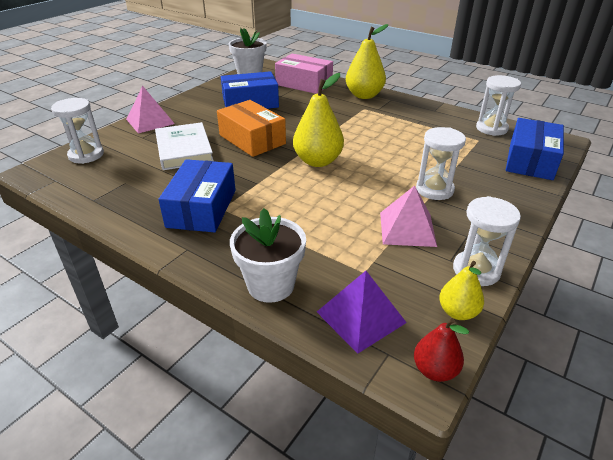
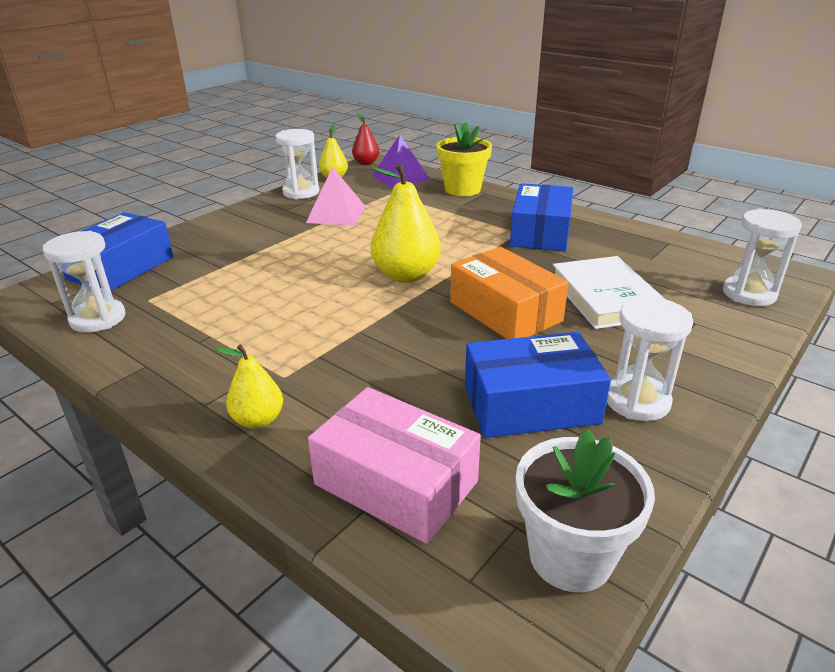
camera: 175 degrees left, 5 degrees down
(150, 121) = (714, 357): pink pyramid -> none
(271, 285) = (462, 189): white flower pot -> yellow flower pot
(364, 95) = (258, 420): yellow pear -> yellow pear, size x0.57
(434, 190) = (280, 241): white hourglass -> white hourglass (637, 401)

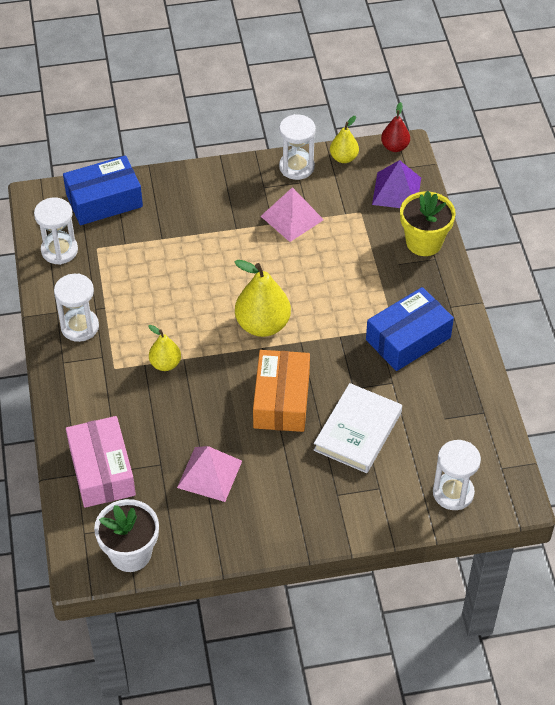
camera: 40 degrees right, 20 degrees up
(258, 420) = (78, 391): yellow pear -> yellow pear (165, 364)
(531, 404) = (209, 474): blue box -> pink pyramid
(637, 401) = (263, 510): white hourglass -> white hourglass (80, 327)

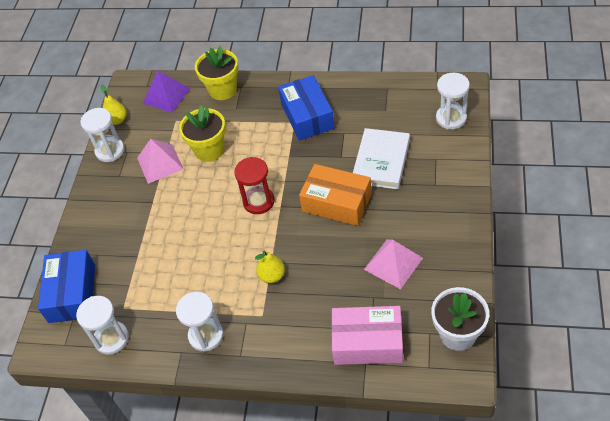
camera: 65 degrees left, 0 degrees up
(263, 325) = (258, 201): yellow pear -> red hourglass
(325, 257) = (209, 150): none -> yellow flower pot
(357, 431) = (381, 161): white book -> white book turned 60 degrees clockwise
(395, 147) = (123, 88): red pear -> none

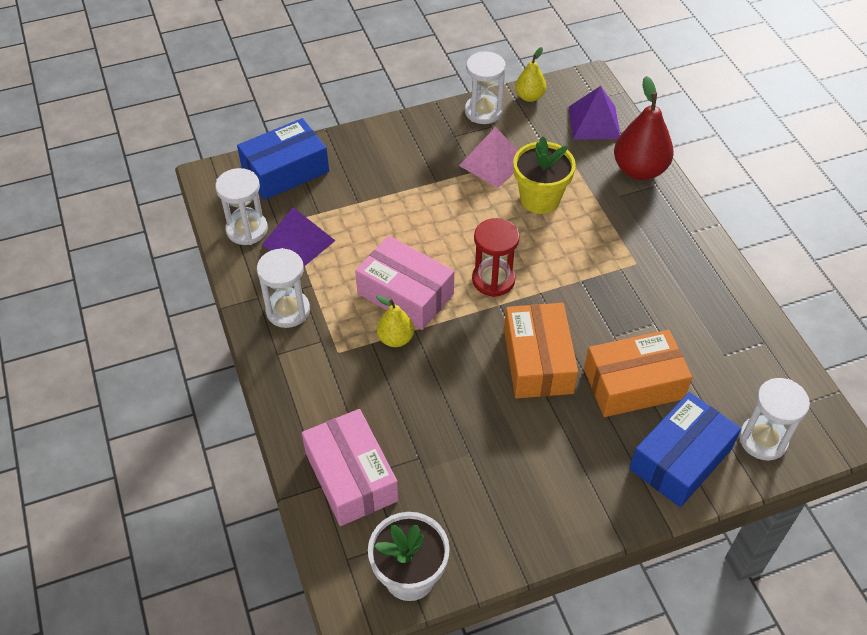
camera: 55 degrees right, 0 degrees up
(148, 307) = (298, 242): none -> purple pyramid
(222, 90) = (639, 170): yellow flower pot -> red pear
(238, 256) = (405, 294): none -> pink box
(307, 116) = (656, 273): blue box -> blue box (680, 459)
(381, 161) = (633, 384): white book -> orange box
(393, 263) = (479, 460): pink pyramid -> none

